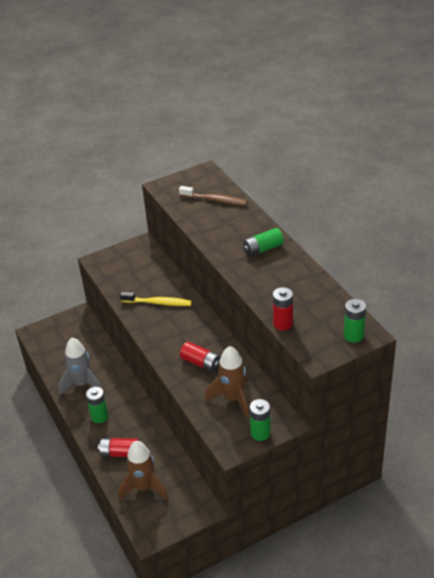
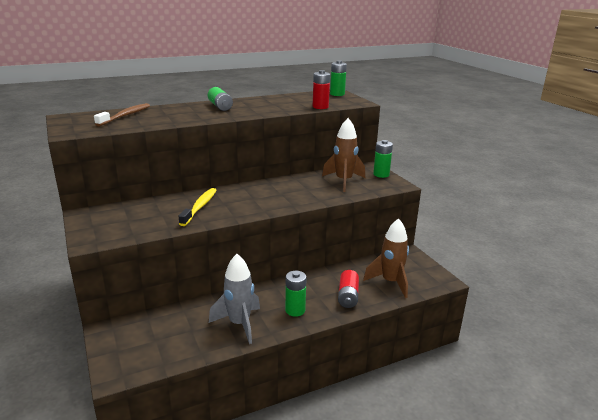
camera: 90 degrees left, 15 degrees down
(201, 363) = (297, 191): red battery -> none

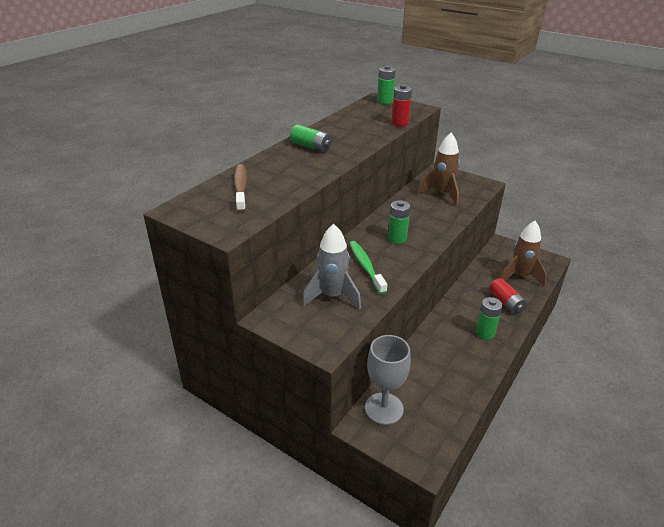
camera: 30 degrees left, 10 degrees up
(138, 326) = (384, 408): none -> grey goblet
(200, 207) = (366, 266): yellow toothbrush -> green toothbrush
(239, 324) = (460, 366): grey rocket -> grey rocket (332, 296)
(381, 174) = (459, 177): green battery -> green battery (397, 238)

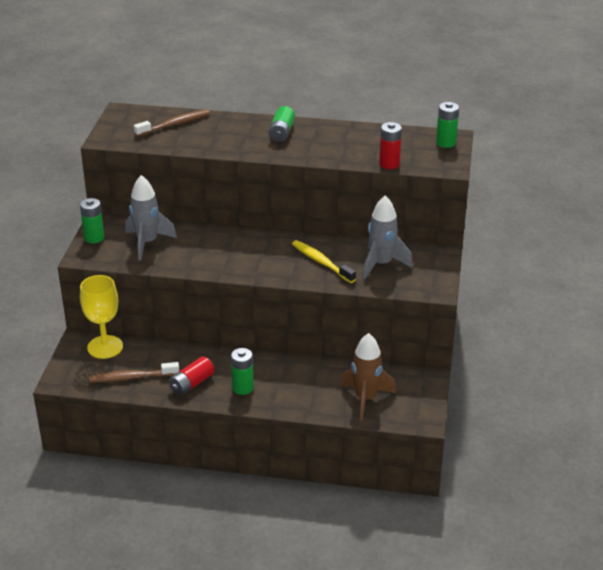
camera: 65 degrees right, 0 degrees up
(366, 266) = (203, 249): green toothbrush -> none
(384, 408) = (105, 347): grey goblet -> yellow goblet
(397, 238) = (264, 255): green battery -> green battery (94, 238)
(424, 216) = (321, 262): none -> yellow toothbrush
(442, 194) = (381, 264): brown rocket -> grey rocket
(443, 401) = (132, 377): none -> brown toothbrush
(506, 302) = (306, 395): red battery -> red battery (191, 384)

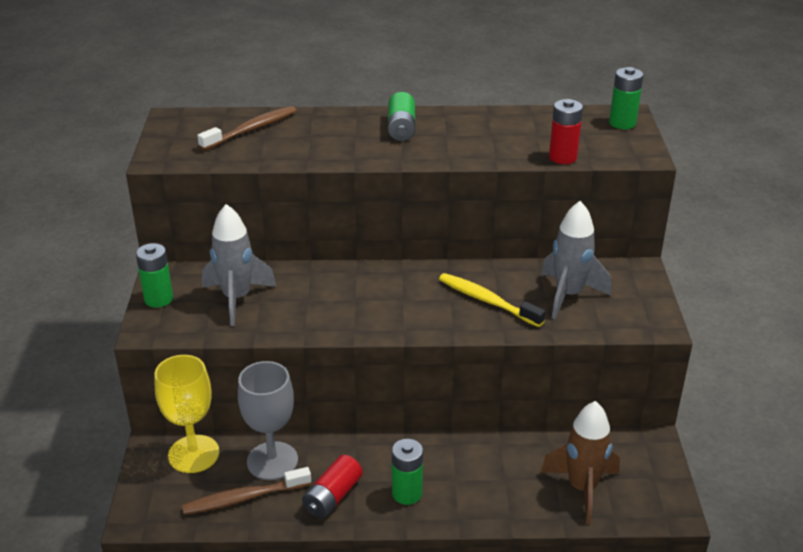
camera: 10 degrees left, 0 degrees up
(157, 357) = (272, 461): none -> grey goblet

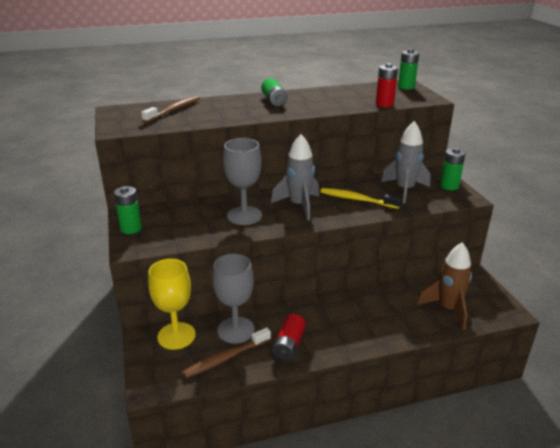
camera: 15 degrees left, 5 degrees down
(237, 299) = (188, 221): grey rocket -> grey rocket (299, 206)
(314, 302) = (244, 215): none -> grey goblet
(407, 493) = (338, 333): green battery -> green battery (449, 186)

